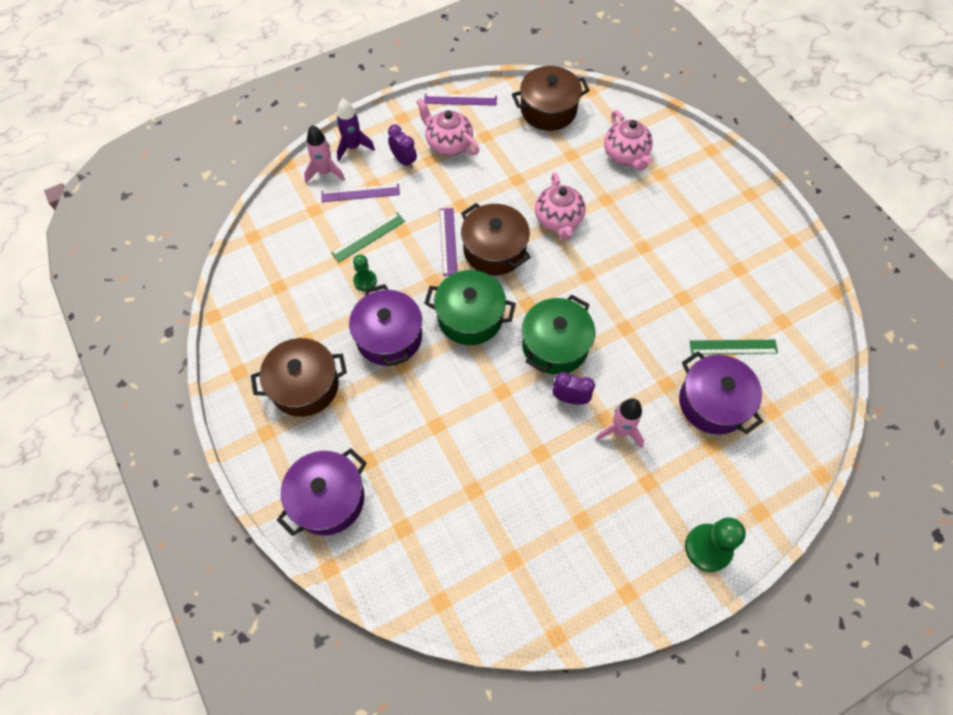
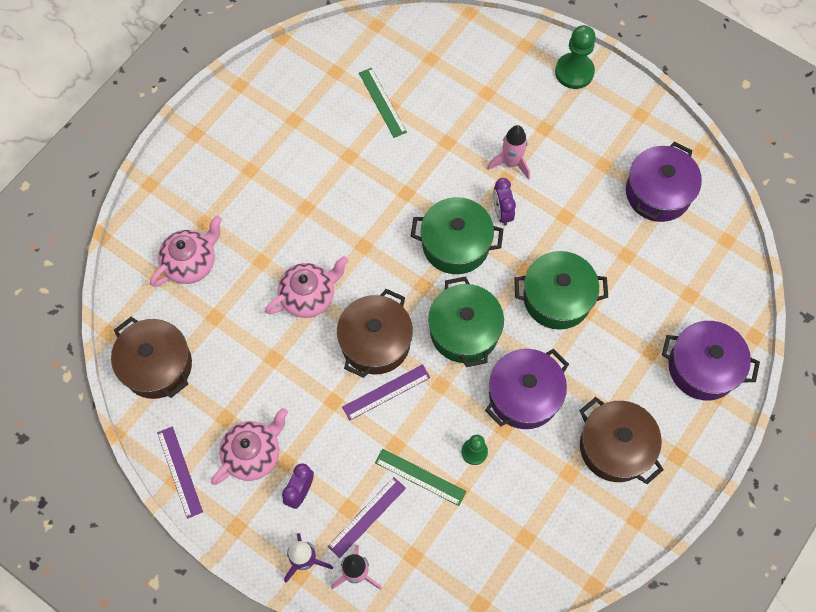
camera: 115 degrees left, 5 degrees up
(360, 193) = (367, 517): purple ruler -> purple ruler turned 75 degrees clockwise
(448, 143) = (253, 454): pink teapot -> pink teapot turned 150 degrees counterclockwise
(461, 405) = (557, 298): none -> green pot
(712, 403) = (446, 103): purple pot -> purple pot (658, 193)

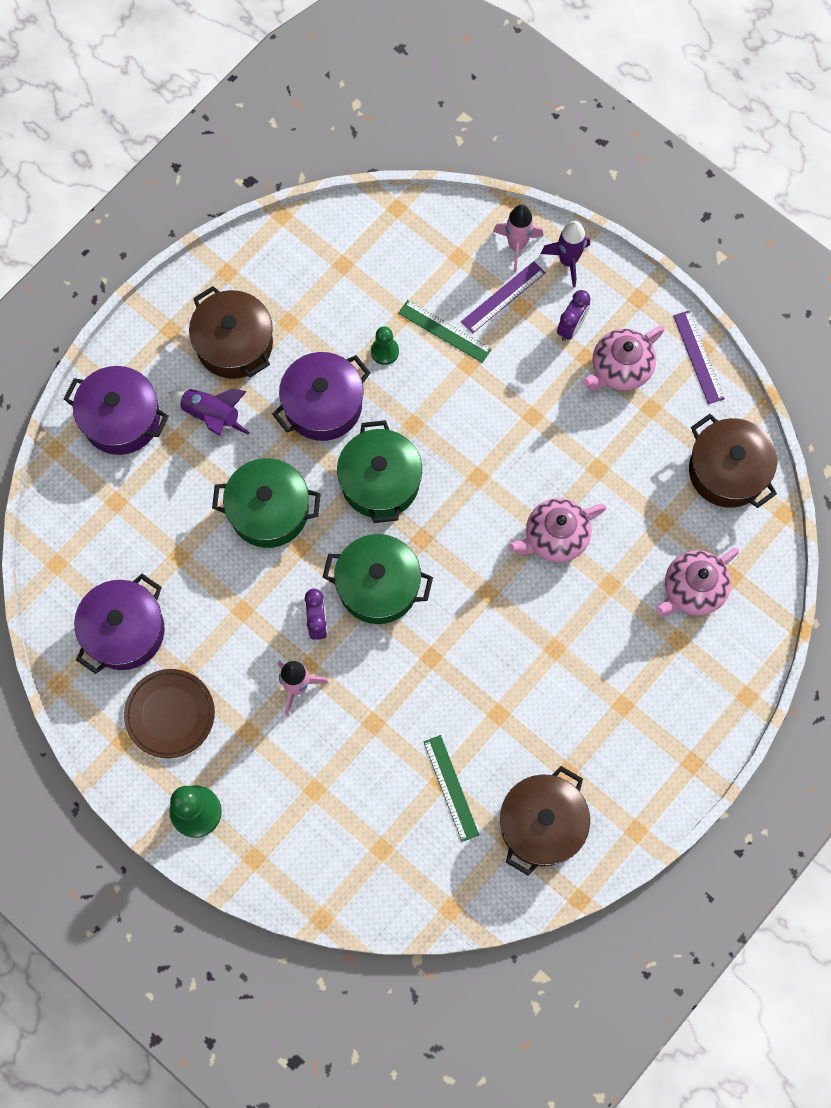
camera: 175 degrees left, 5 degrees up
(375, 342) = (481, 477): brown pot -> brown pot (542, 824)
(386, 392) = (473, 421): purple ruler -> none
(608, 136) = (170, 714): none -> brown plate
(623, 378) = (211, 415): none -> purple rocket

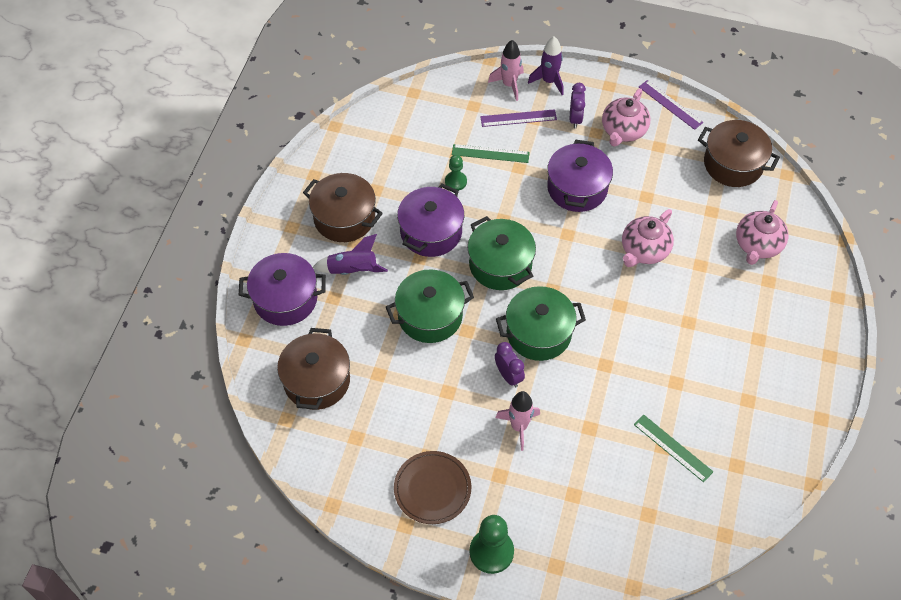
camera: 25 degrees left, 15 degrees down
(124, 631) = (365, 444): purple pot -> purple pot (577, 188)
(503, 297) = (518, 118): purple ruler -> purple ruler turned 60 degrees clockwise
(542, 824) = (753, 444): brown pot -> brown pot (317, 381)

